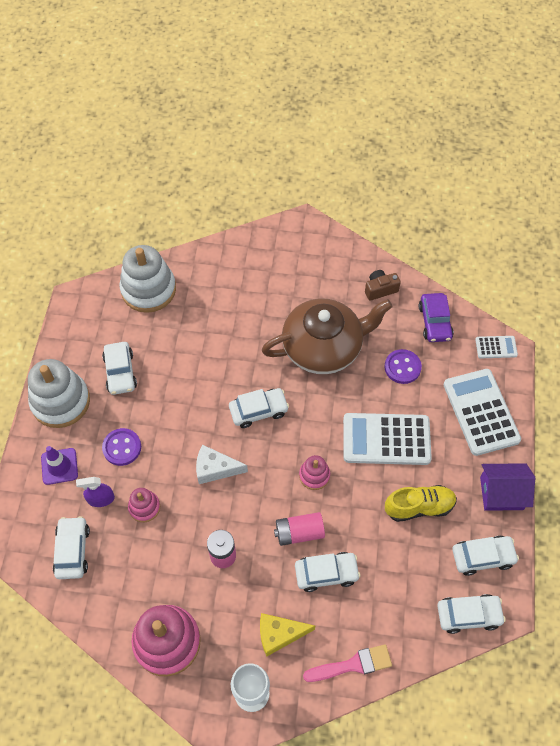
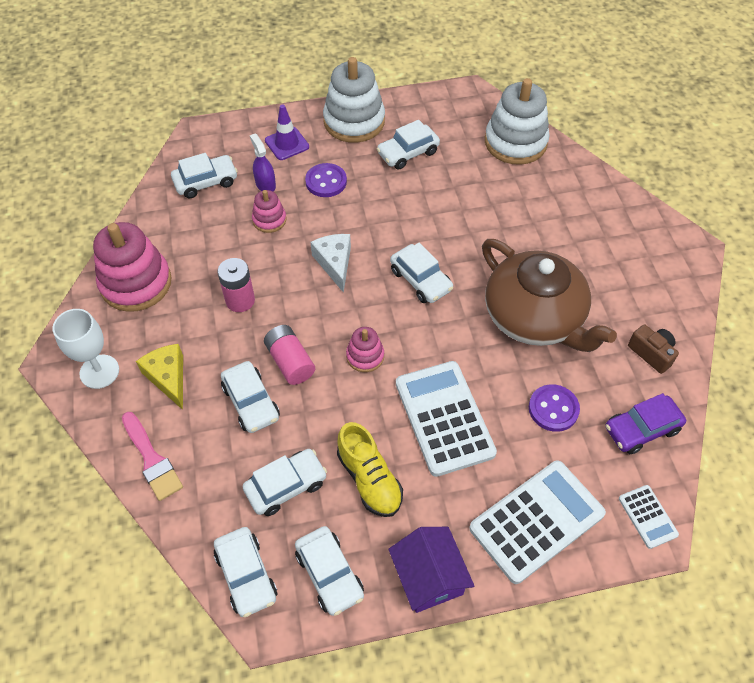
camera: 70 degrees right, 5 degrees down
(407, 567) = (286, 486): none -> white car

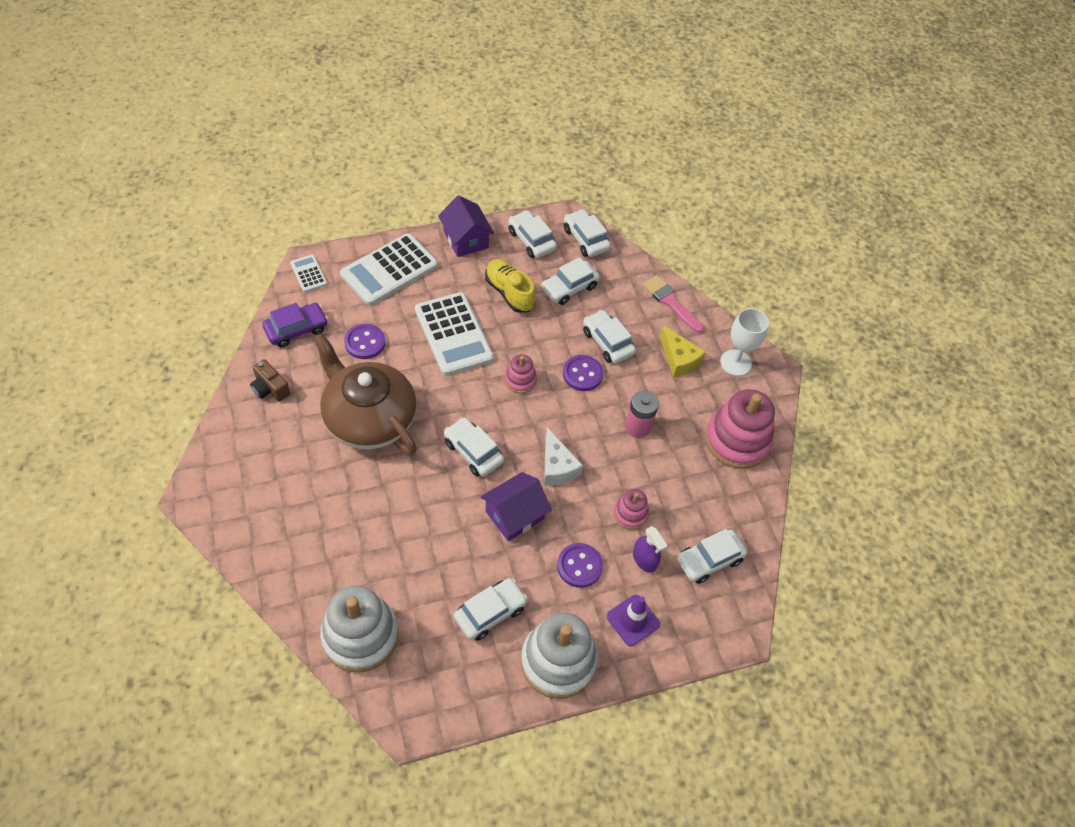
camera: 170 degrees right, 0 degrees up
(290, 362) = (582, 374): pink battery -> purple button
(381, 222) = (514, 515): none -> purple house

